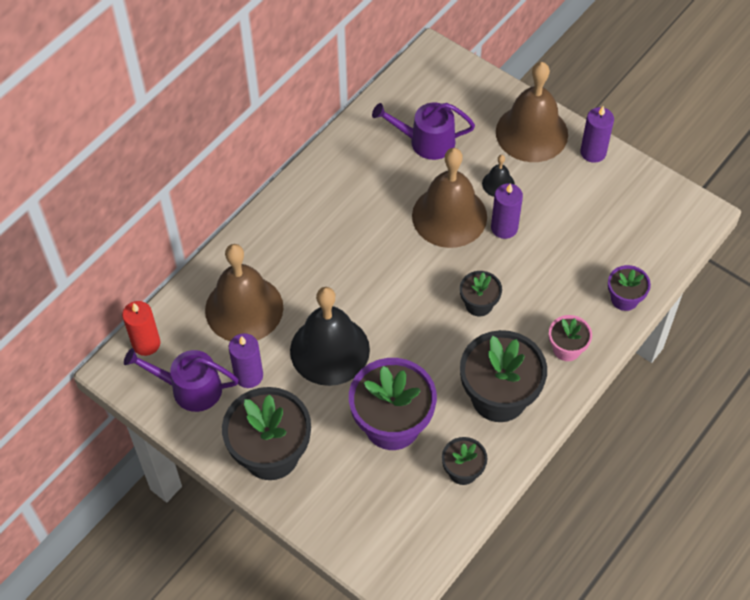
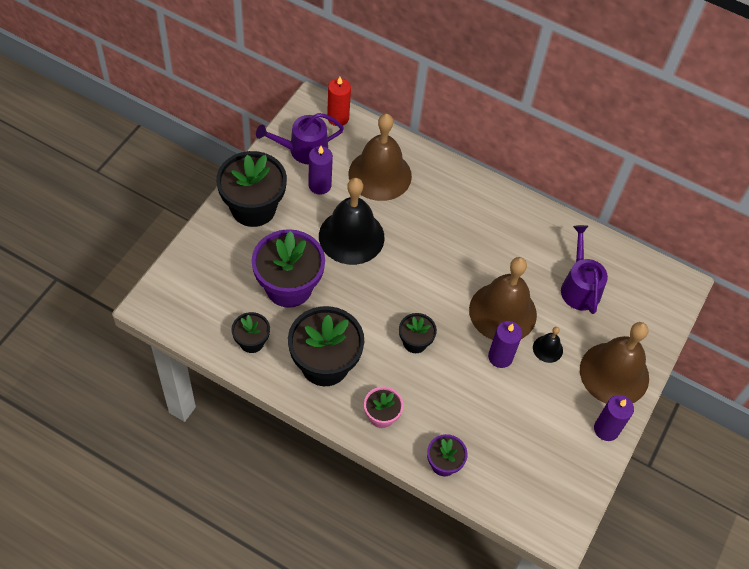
camera: 75 degrees right, 0 degrees up
(190, 388) = (303, 150): purple watering can -> purple watering can turned 105 degrees counterclockwise

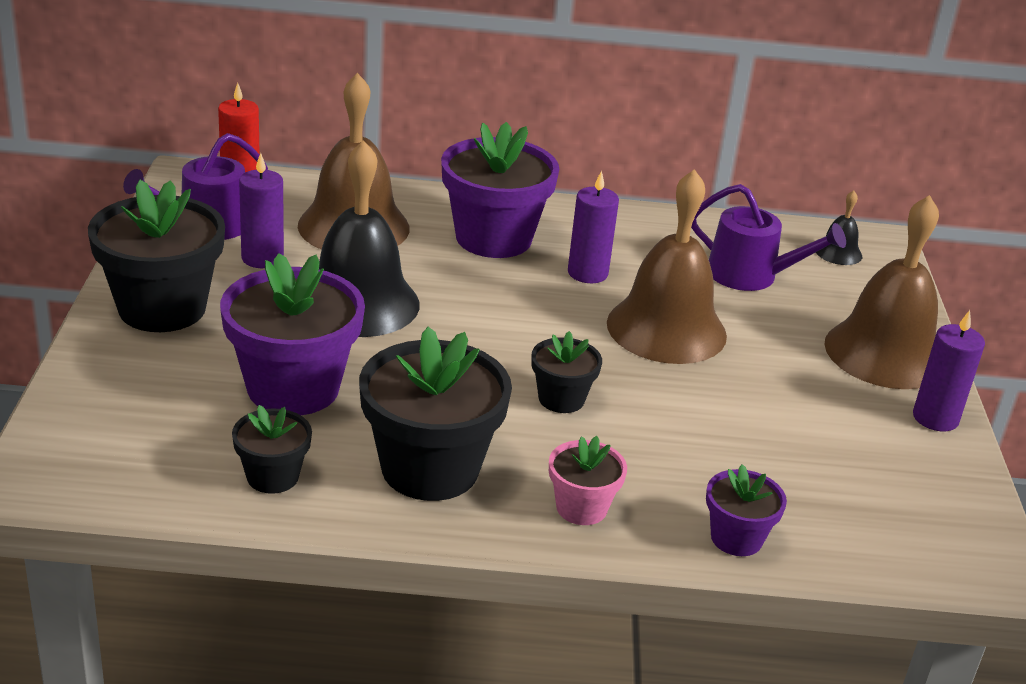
camera: 25 degrees left, 25 degrees down
(451, 208) = (493, 238): none -> purple flower pot
(500, 357) = (708, 380): purple candle -> purple candle (587, 273)
(547, 349) = (768, 352): black bell -> black bell (838, 252)
(579, 287) = (750, 275): purple watering can -> purple watering can turned 150 degrees clockwise

